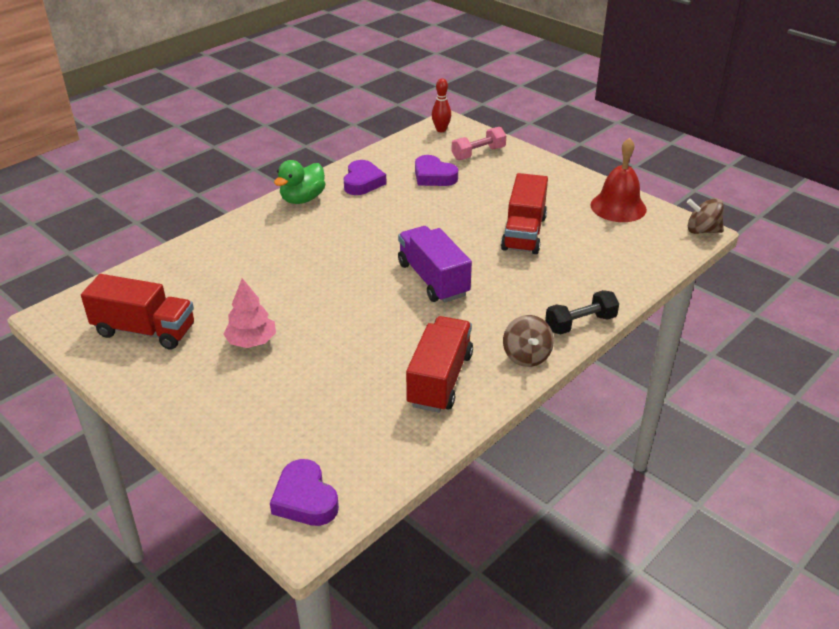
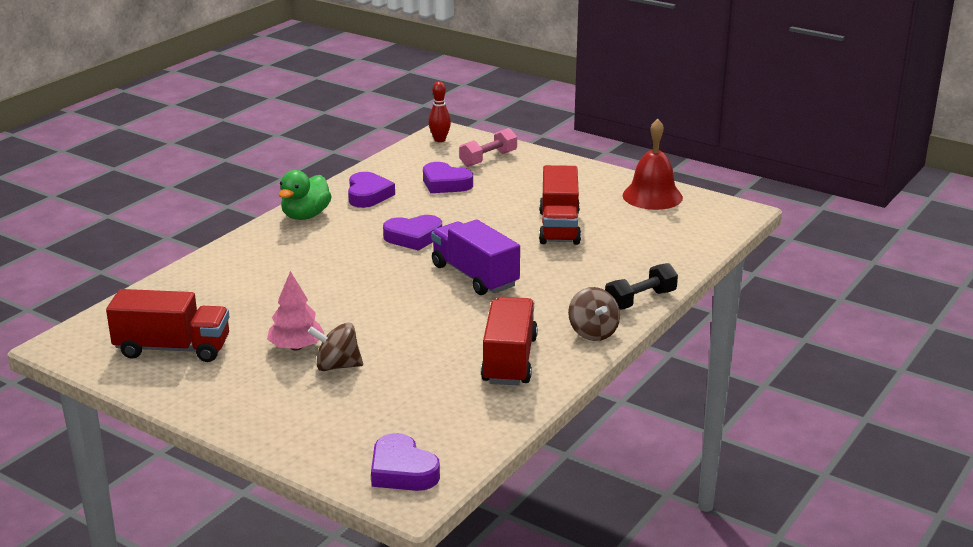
camera: 10 degrees left, 10 degrees down
(389, 231) = (413, 237): none -> purple heart
(702, 230) = (744, 210): brown spinning top -> brown spinning top (337, 366)

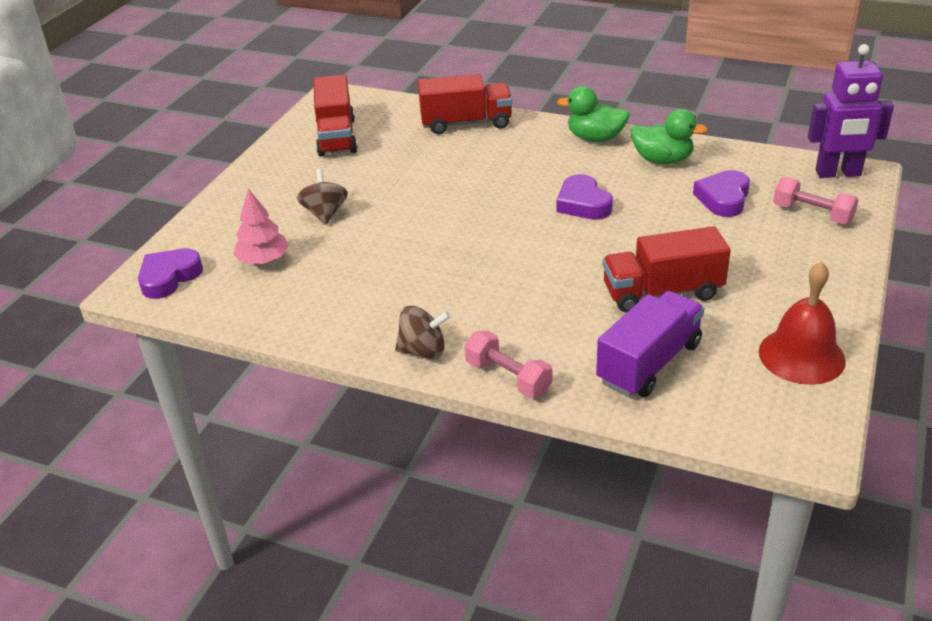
camera: 80 degrees right, 10 degrees up
(296, 347) = (351, 188): pink tree -> pink tree (263, 260)
(368, 195) = (662, 160): purple heart -> green duck
(440, 140) = (838, 173): red bowling pin -> purple robot
(474, 276) = (517, 255): purple truck -> purple truck (649, 363)
(509, 360) = (354, 304): red truck -> red truck (466, 123)
(593, 332) = (423, 351): brown spinning top -> brown spinning top turned 150 degrees counterclockwise
(640, 300) = (508, 377): black dumbbell -> pink dumbbell

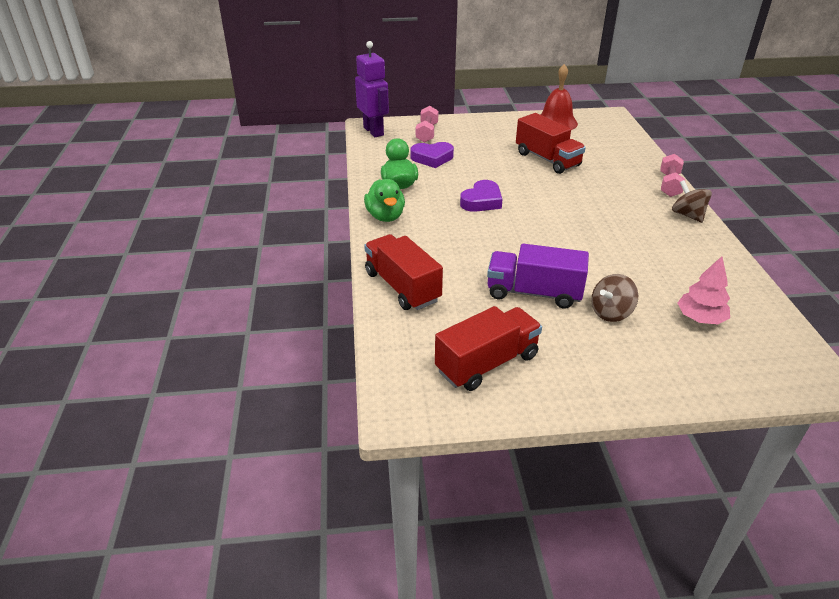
camera: 120 degrees left, 0 degrees up
(169, 277) = (783, 362): purple heart -> none
(649, 363) = (607, 153): purple truck -> purple truck (534, 293)

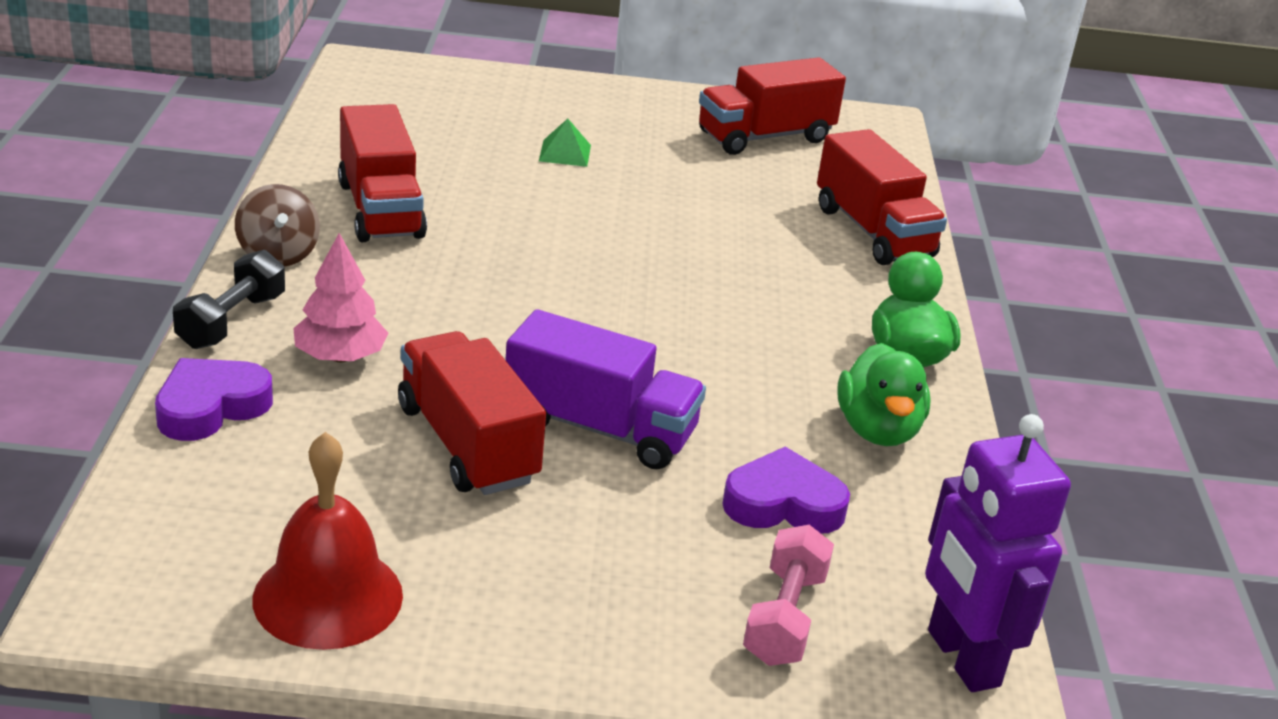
camera: 175 degrees left, 5 degrees down
(482, 201) = (691, 355): purple heart -> purple heart (211, 407)
(534, 293) = (665, 191): purple truck -> purple truck (600, 428)
(611, 313) = (565, 153): brown spinning top -> green pyramid
(669, 185) = (232, 321): pink dumbbell -> black dumbbell
(671, 248) = (380, 209): none -> red truck
(700, 318) = (443, 128): pink tree -> pink tree (340, 356)

